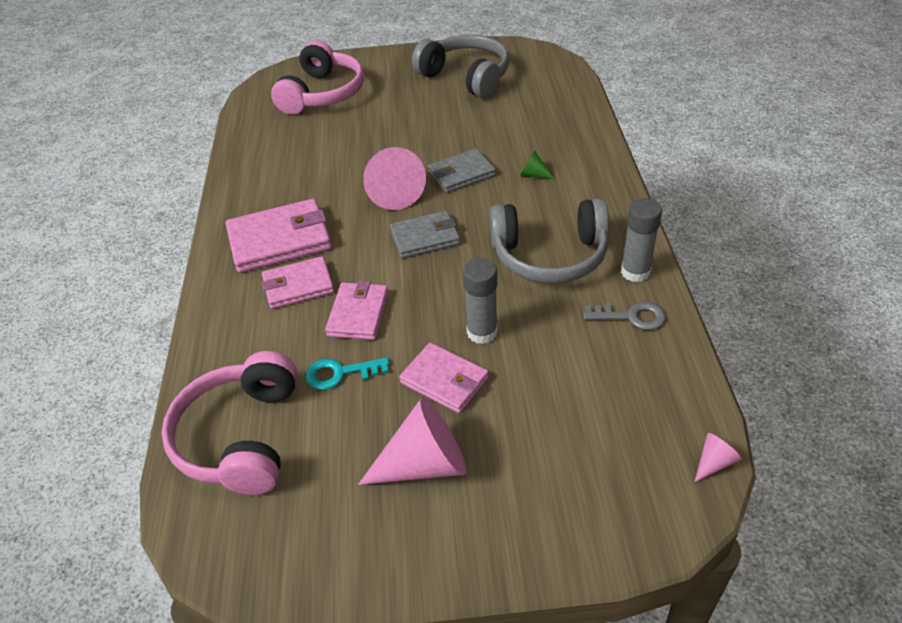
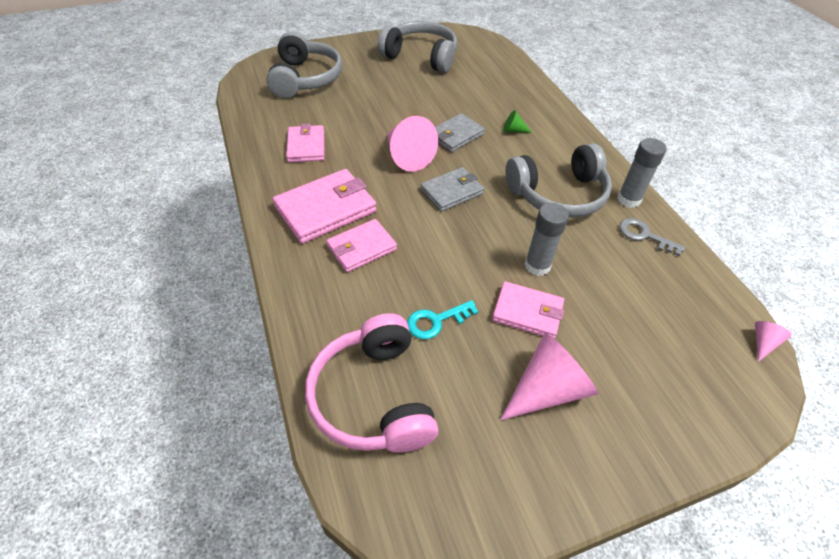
camera: 20 degrees left, 5 degrees up
(322, 94) = (305, 78): pink headphones -> grey headphones
(358, 314) = (426, 265): pink wallet -> pink wallet (306, 146)
(631, 316) = (644, 235): grey key -> grey key turned 135 degrees counterclockwise

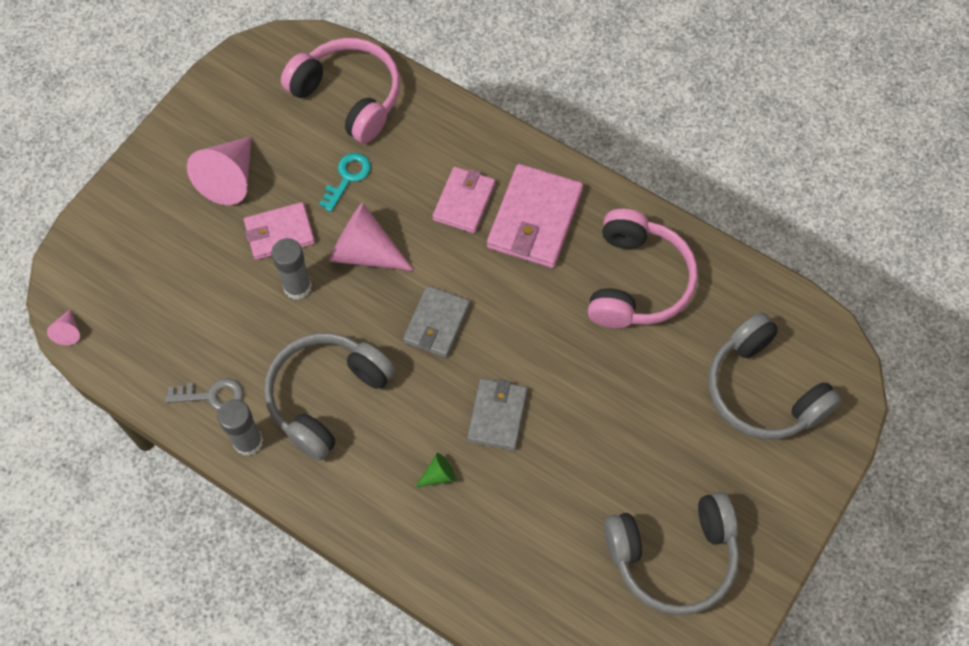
camera: 145 degrees right, 15 degrees up
(306, 146) = (636, 281): pink wallet -> pink headphones
(407, 156) = (522, 342): pink cone -> pink cone (365, 252)

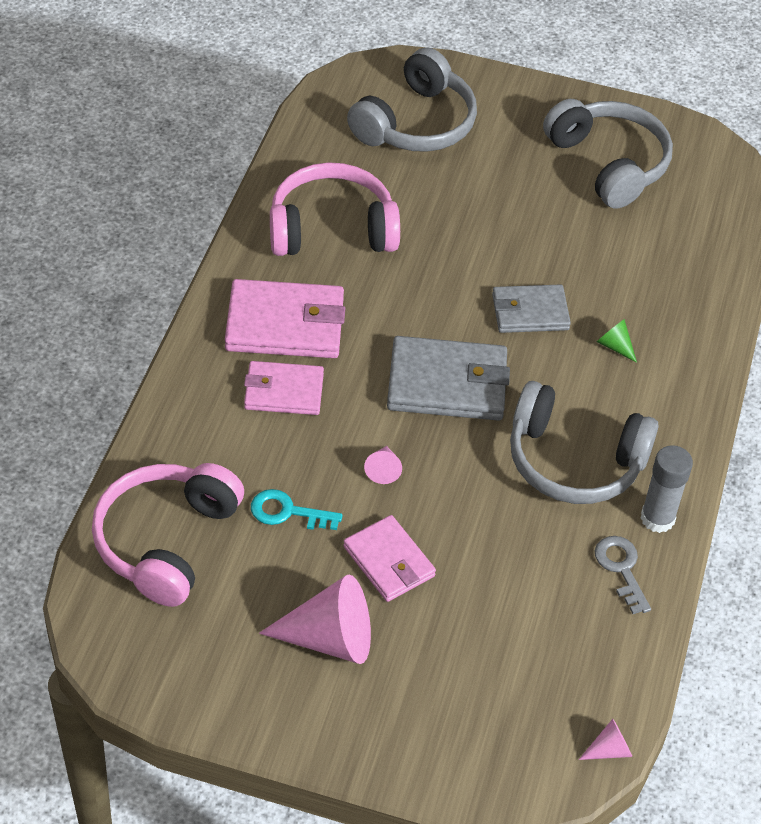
camera: 110 degrees left, 15 degrees down
(297, 287) = (453, 523): grey glue stick -> none
(365, 252) = (383, 470): pink cone -> pink cone, size x0.46
(437, 323) = (447, 383): grey wallet -> grey wallet, size x1.55

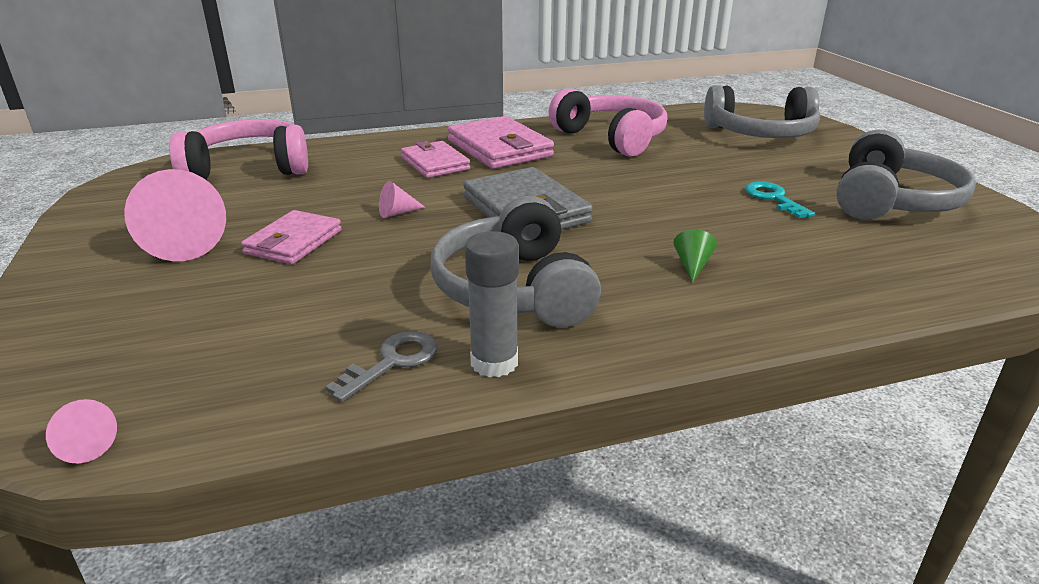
camera: 60 degrees right, 20 degrees down
(287, 512) = (314, 194): turquoise key -> turquoise key (773, 198)
(530, 312) = (660, 218): grey wallet -> none

